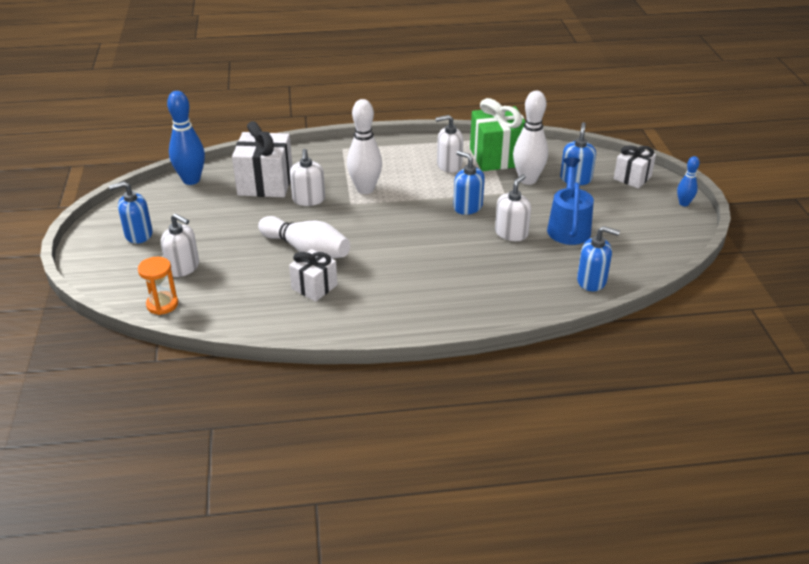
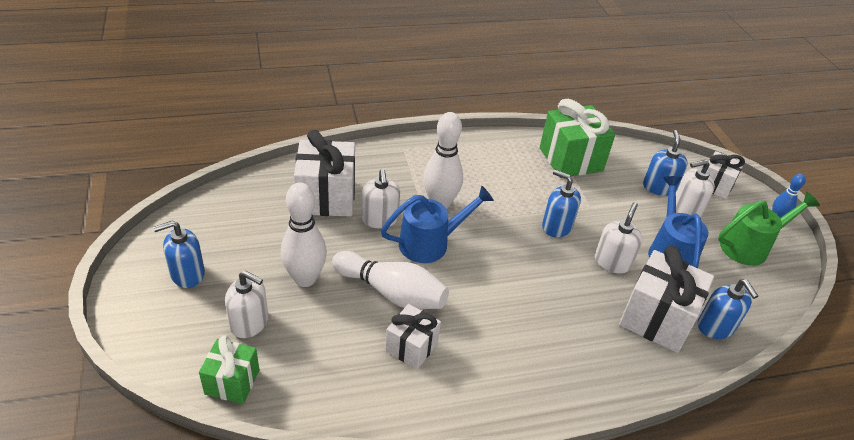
camera: 10 degrees left, 5 degrees up
(162, 304) = (232, 382): orange hourglass -> green gift
(191, 180) = (239, 193): blue bowling pin -> none
(350, 217) = (431, 243): none -> blue watering can
(449, 165) = (523, 170): white soap dispenser -> white soap dispenser (686, 209)
(527, 180) = (610, 189): white bowling pin -> white bowling pin (305, 279)
(538, 274) = (657, 319): none -> white gift
(592, 281) = (715, 327): blue soap dispenser -> blue soap dispenser turned 60 degrees clockwise
(648, 224) = (750, 246): none -> green watering can

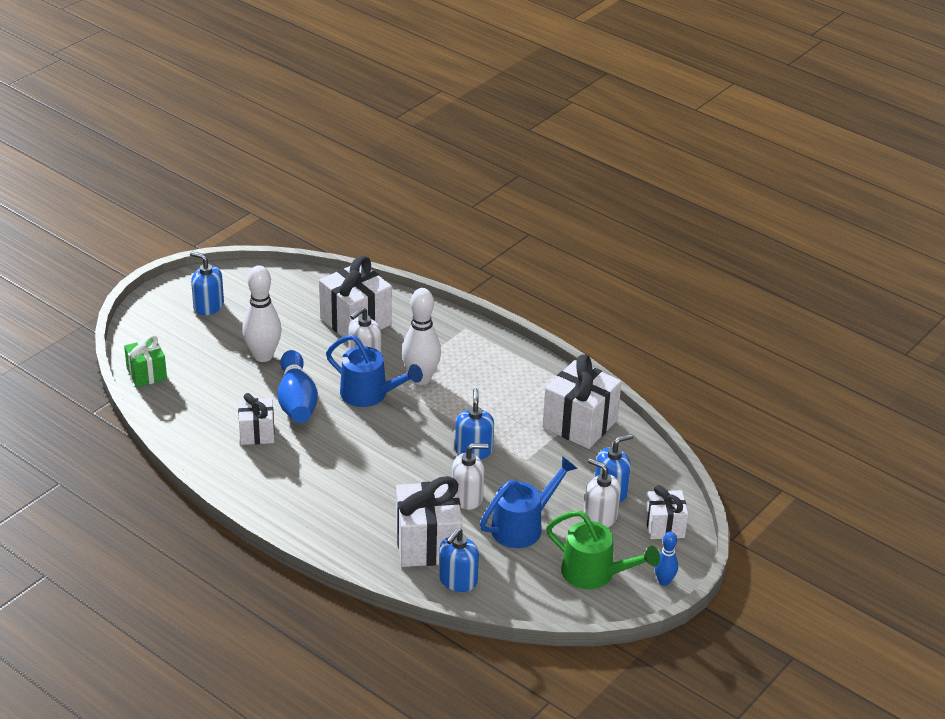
camera: 55 degrees right, 5 degrees down
(249, 323) = (198, 354): white soap dispenser -> none
(392, 293) = (296, 400): white bowling pin -> blue bowling pin
(571, 159) = (579, 424): green gift -> white gift

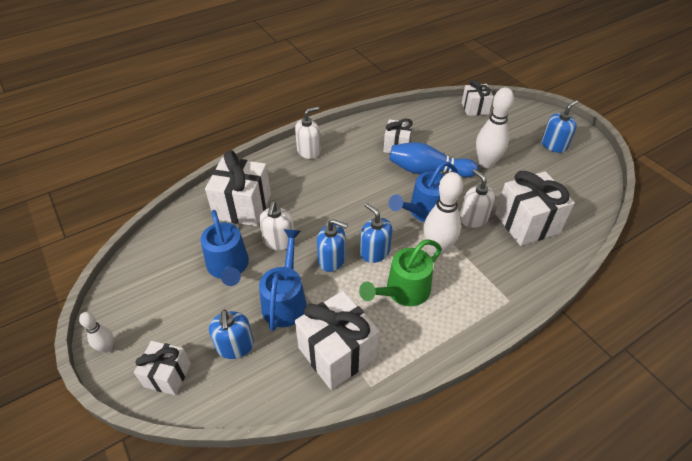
camera: 110 degrees right, 10 degrees up
(147, 374) = (475, 108): green gift -> white gift
(457, 580) = (198, 214): blue soap dispenser -> blue soap dispenser (374, 252)
(541, 471) = (286, 300): none -> blue watering can
(595, 574) = (149, 299): green watering can -> green watering can (402, 292)
(600, 518) = (207, 325): white soap dispenser -> white soap dispenser (309, 151)
(664, 581) = (107, 348): blue bowling pin -> white bowling pin

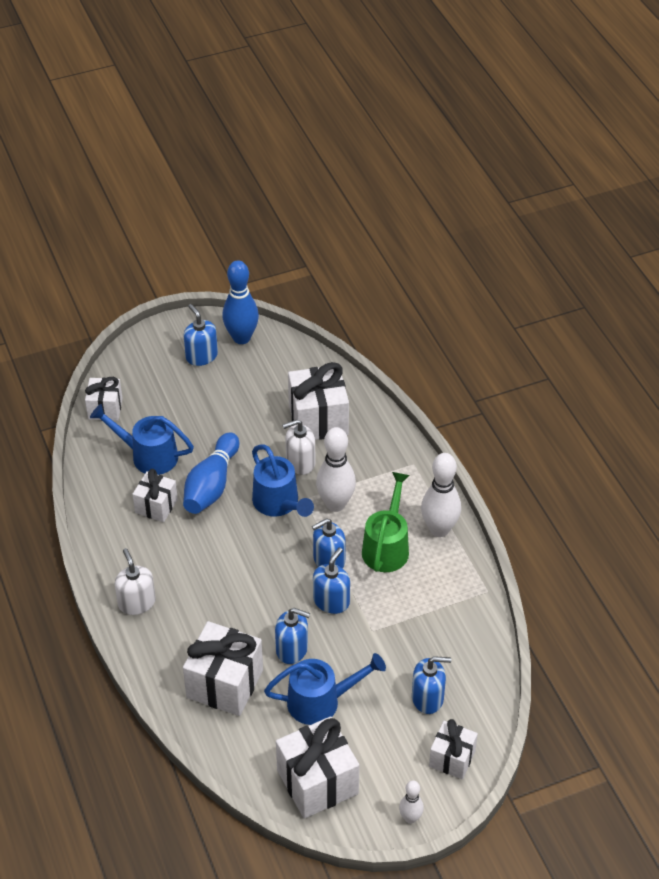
camera: 80 degrees left, 0 degrees up
(279, 241) = (292, 649): white soap dispenser -> blue soap dispenser
(286, 300) = (378, 649): blue watering can -> blue watering can (147, 455)
(337, 352) = (449, 612): white gift -> white gift (317, 782)
(402, 292) = (387, 546): green watering can -> green watering can turned 135 degrees counterclockwise
(486, 163) = (214, 426): white bowling pin -> white bowling pin (439, 529)
(588, 163) = (241, 338): none -> blue bowling pin

